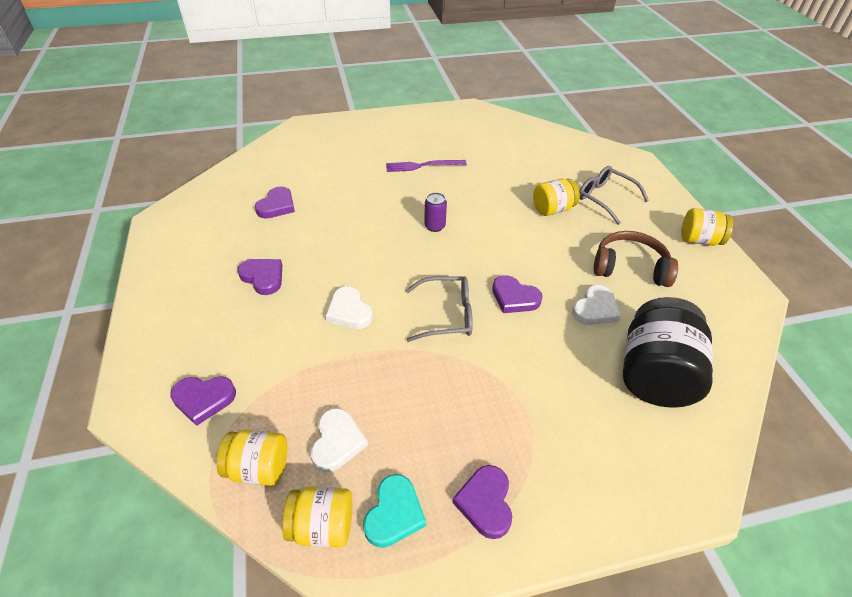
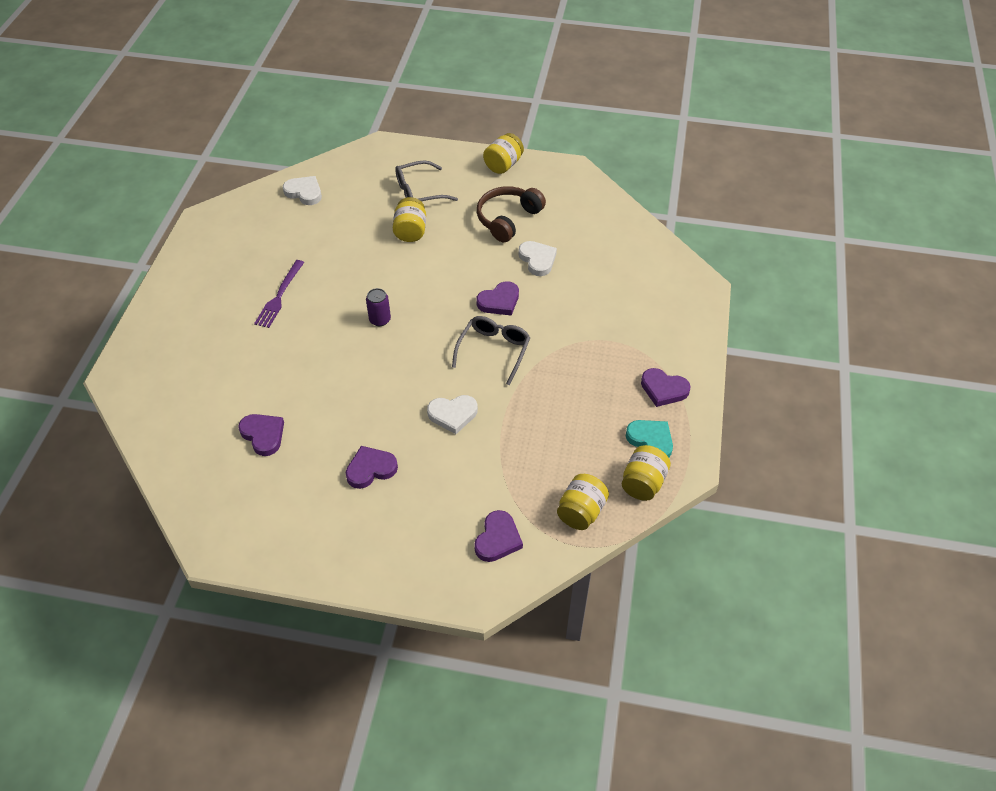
camera: 65 degrees left, 5 degrees up
(337, 442) = (581, 457): white heart -> white heart (304, 192)
(654, 374) = (610, 258): black jar -> none

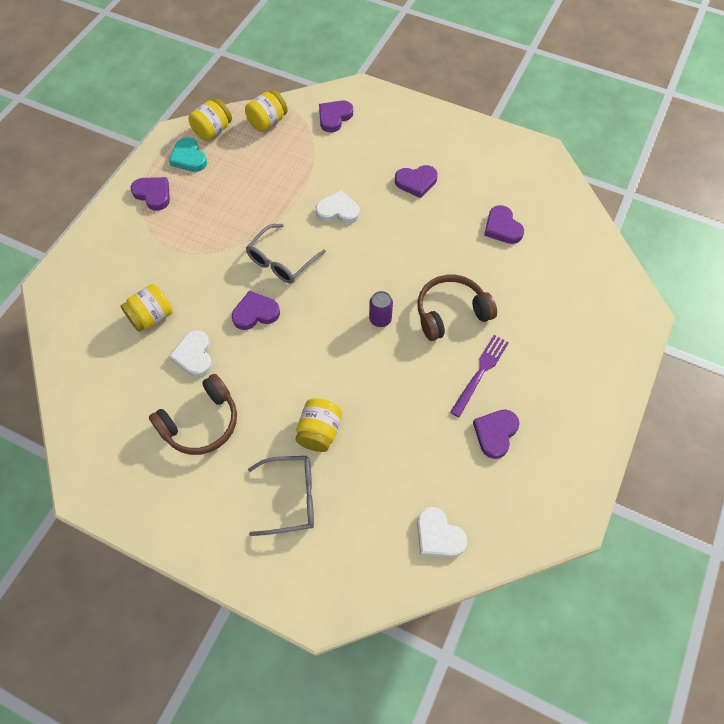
camera: 165 degrees left, 10 degrees up
(264, 257) = (495, 433): none -> purple heart
(312, 338) = (451, 313): none -> brown headphones
(503, 165) = (167, 521): yellow jar -> yellow jar (151, 317)

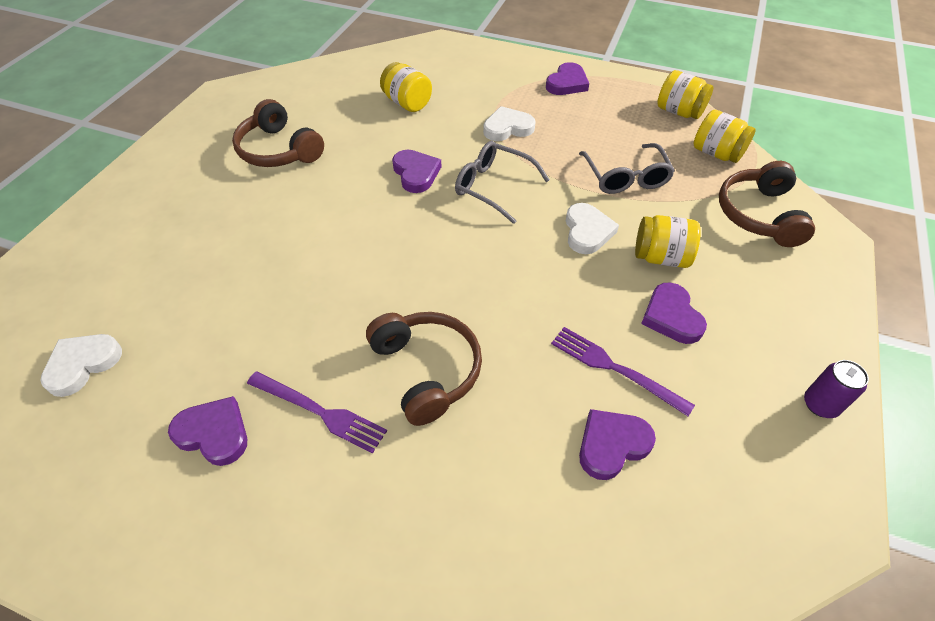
camera: 85 degrees right, 10 degrees down
(189, 158) = (628, 100): turquoise heart -> none
(194, 356) = (360, 136): white heart -> white heart (507, 128)
(291, 498) = (176, 224): grey glasses -> grey glasses (625, 177)
(319, 432) = (252, 240): yellow jar -> yellow jar (661, 257)
(334, 117) = (759, 215): purple heart -> brown headphones
(380, 319) = (412, 287): purple can -> purple can (820, 404)
(453, 217) = (615, 369): none -> purple fork

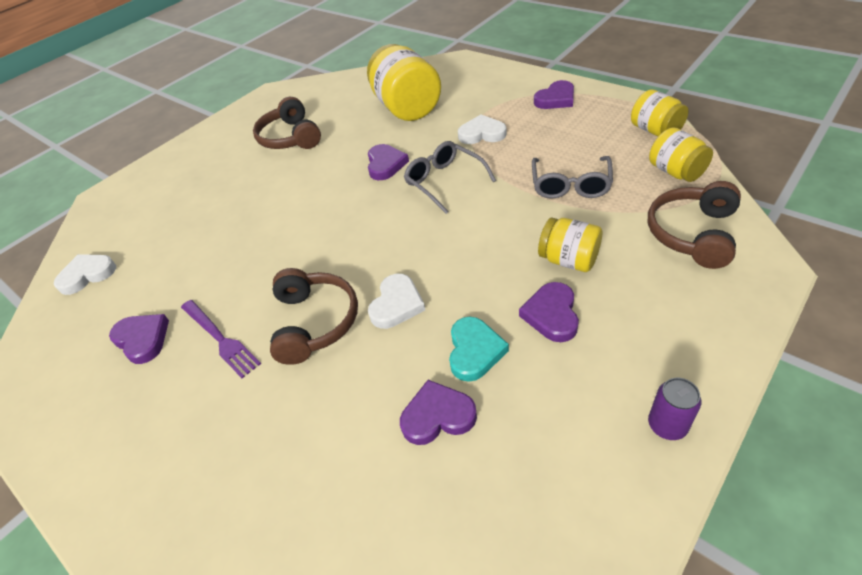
camera: 25 degrees right, 5 degrees down
(407, 103) = (407, 108): yellow jar -> yellow jar, size x1.77
(587, 231) = (509, 228): white heart -> white heart (396, 304)
(615, 369) = (474, 351): purple fork -> turquoise heart

